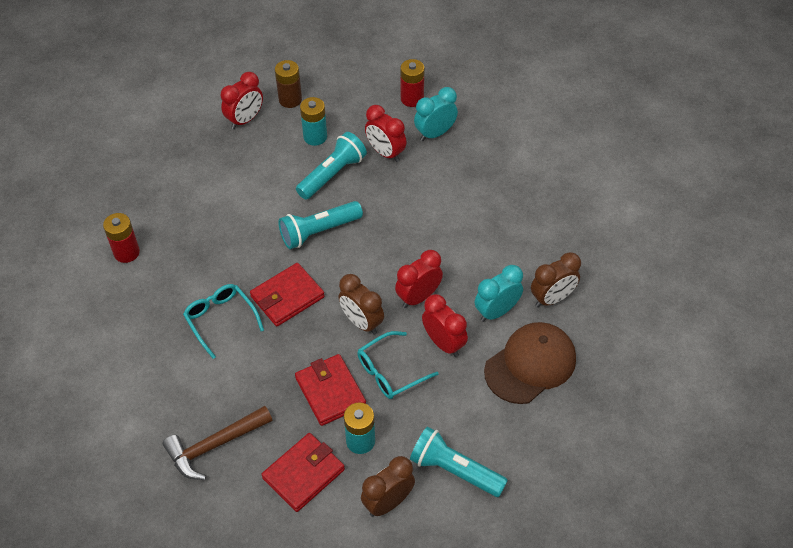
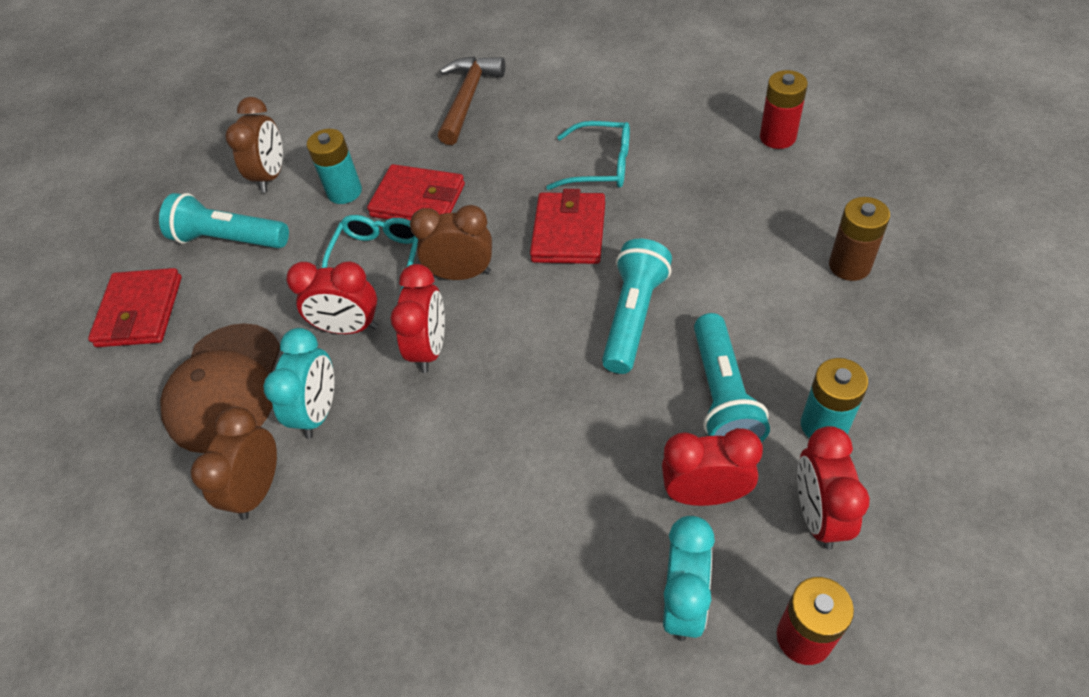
camera: 140 degrees right, 0 degrees up
(245, 120) = (938, 361): red clock -> red clock (818, 515)
(290, 100) = (946, 447): brown battery -> brown battery (849, 265)
(304, 474) = (368, 138): red wallet -> red wallet (139, 311)
(455, 470) = (229, 239): turquoise flashlight -> turquoise flashlight turned 150 degrees counterclockwise

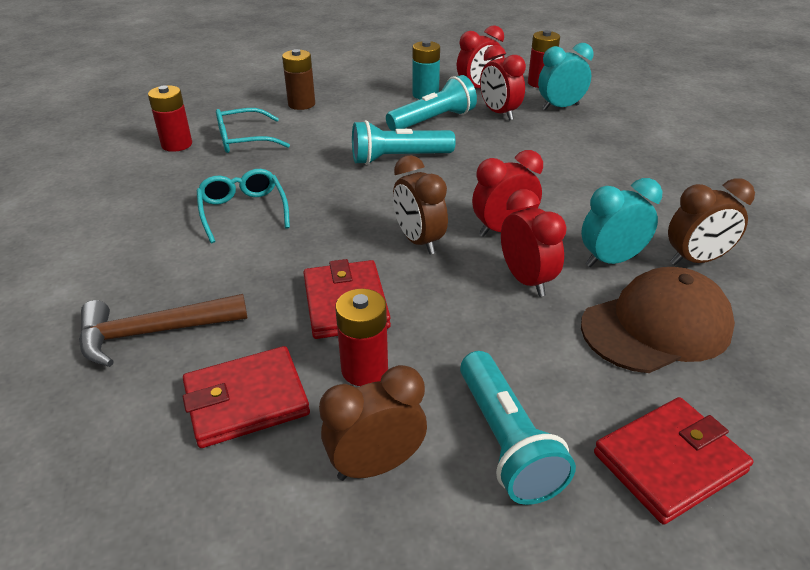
camera: 125 degrees left, 15 degrees down
(344, 192) = (364, 369): turquoise battery -> red battery
(378, 258) = (439, 297): turquoise glasses -> turquoise glasses (243, 140)
(569, 232) = (334, 204): red wallet -> red wallet (246, 400)

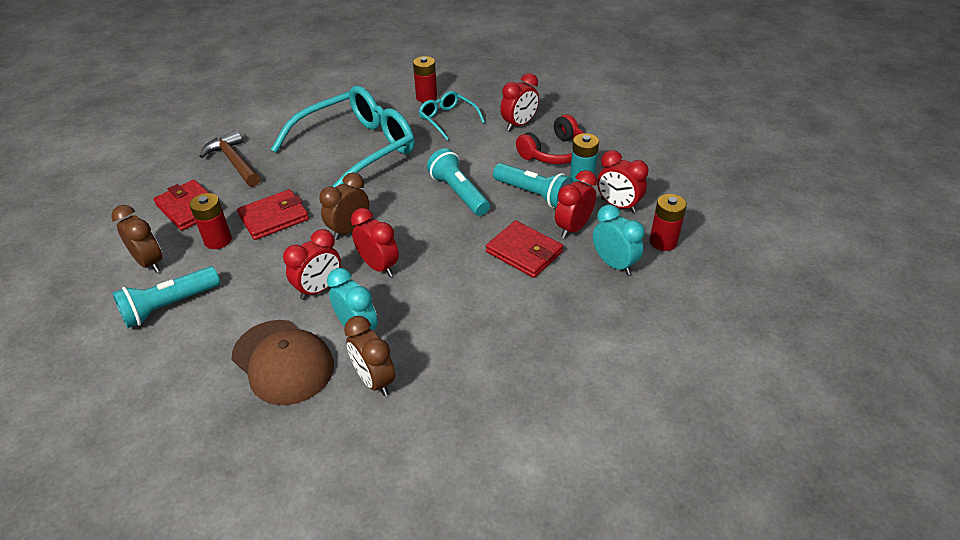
camera: 70 degrees right, 5 degrees up
(243, 211) = (357, 150): turquoise glasses -> turquoise glasses, size x2.12
(301, 104) = (519, 125): brown battery -> red clock
(370, 98) = (554, 152): none -> red headphones
(669, 463) = (158, 376): red wallet -> red wallet (524, 252)

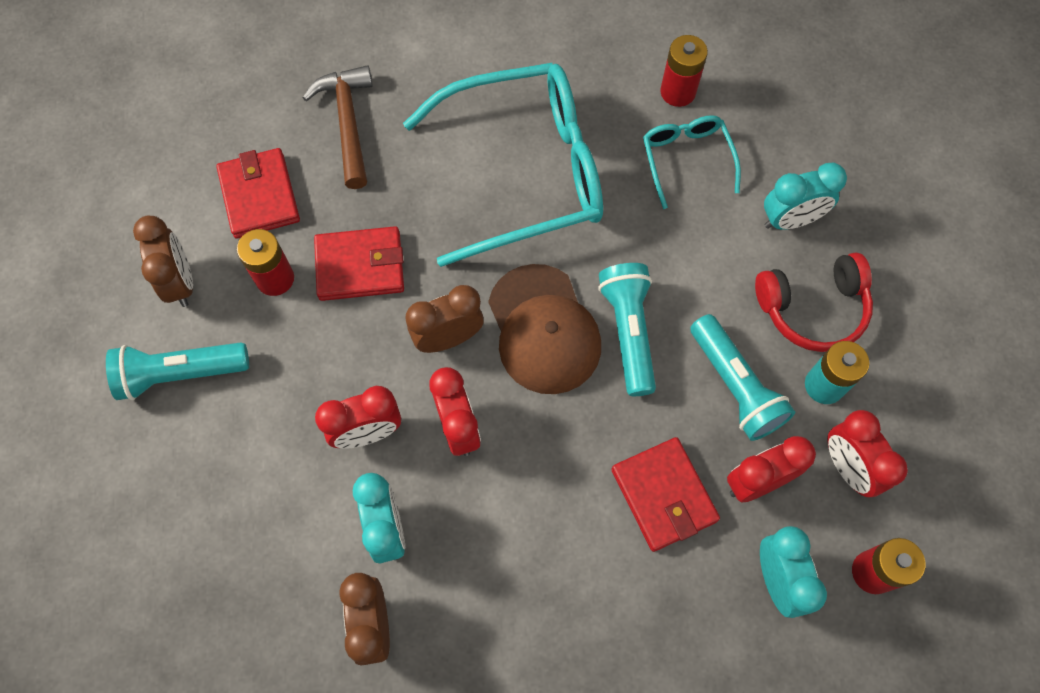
camera: 25 degrees right, 25 degrees up
(283, 362) = (279, 538): brown cap -> brown cap (543, 329)
(519, 125) = (790, 220): red clock -> turquoise clock

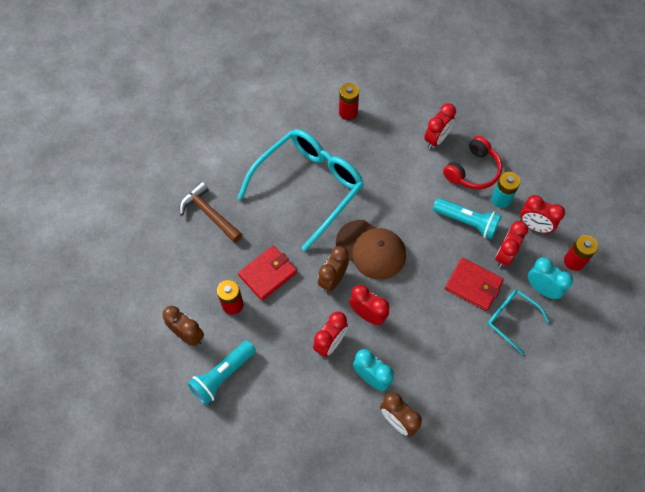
camera: 35 degrees left, 5 degrees down
(260, 196) = (194, 272): red wallet -> none
(629, 332) = (407, 228): turquoise flashlight -> none
(686, 159) = (374, 139): turquoise glasses -> turquoise glasses (511, 319)
(790, 220) = (436, 139): turquoise clock -> red clock

